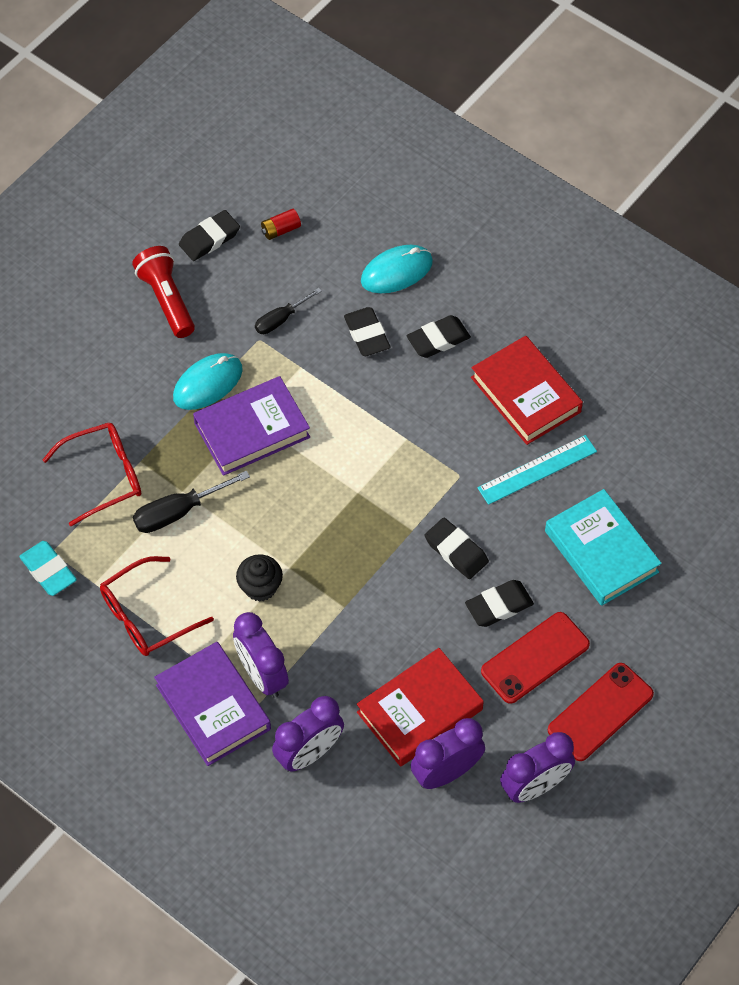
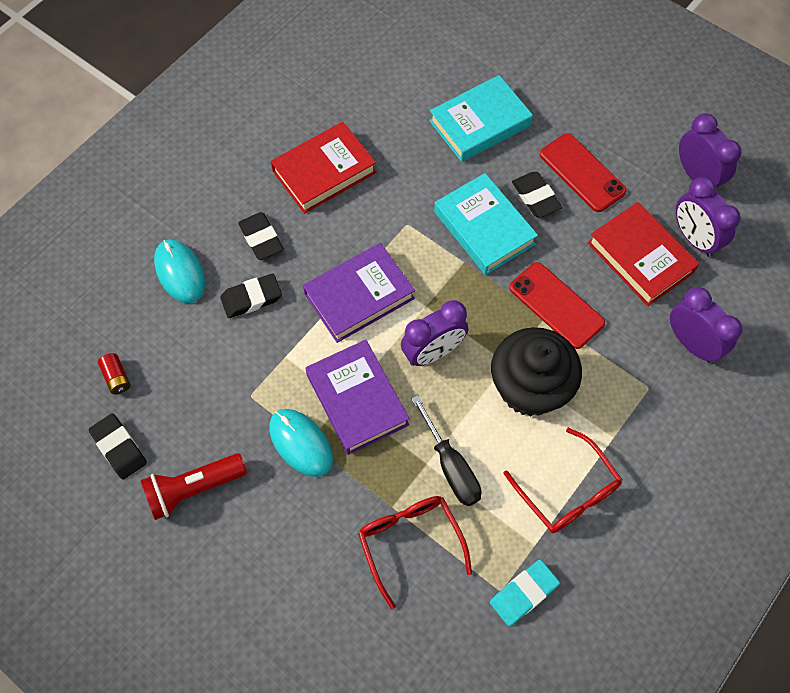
camera: 90 degrees left, 5 degrees up
(213, 707) = (657, 426): purple book -> purple book (359, 296)
(260, 587) = (529, 388): black cupcake -> black cupcake, size x1.99
(262, 675) = (620, 384): purple clock -> purple clock (433, 352)
(281, 319) = (227, 375): black screwdriver -> none
(456, 551) = (484, 228): black eraser -> turquoise book
(537, 469) = (401, 166): turquoise ruler -> none
(600, 712) = (626, 130): red phone -> red phone (556, 305)

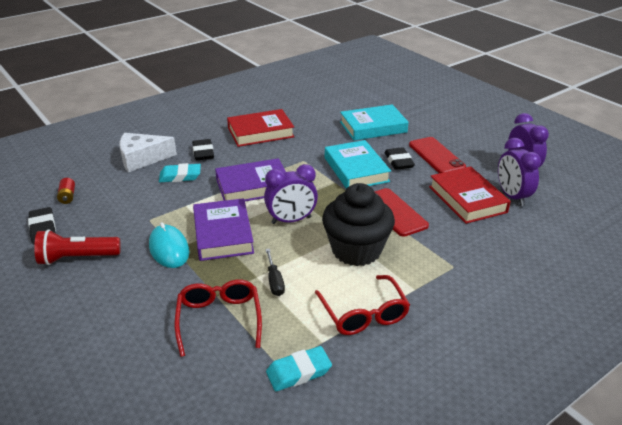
camera: 15 degrees right, 30 degrees down
(180, 272) = (142, 159): turquoise mouse -> white cheese
(251, 298) = (180, 176): black eraser -> turquoise eraser
(450, 465) = (274, 281): black screwdriver -> black screwdriver, size x0.67
(691, 344) = (496, 248): purple clock -> none

